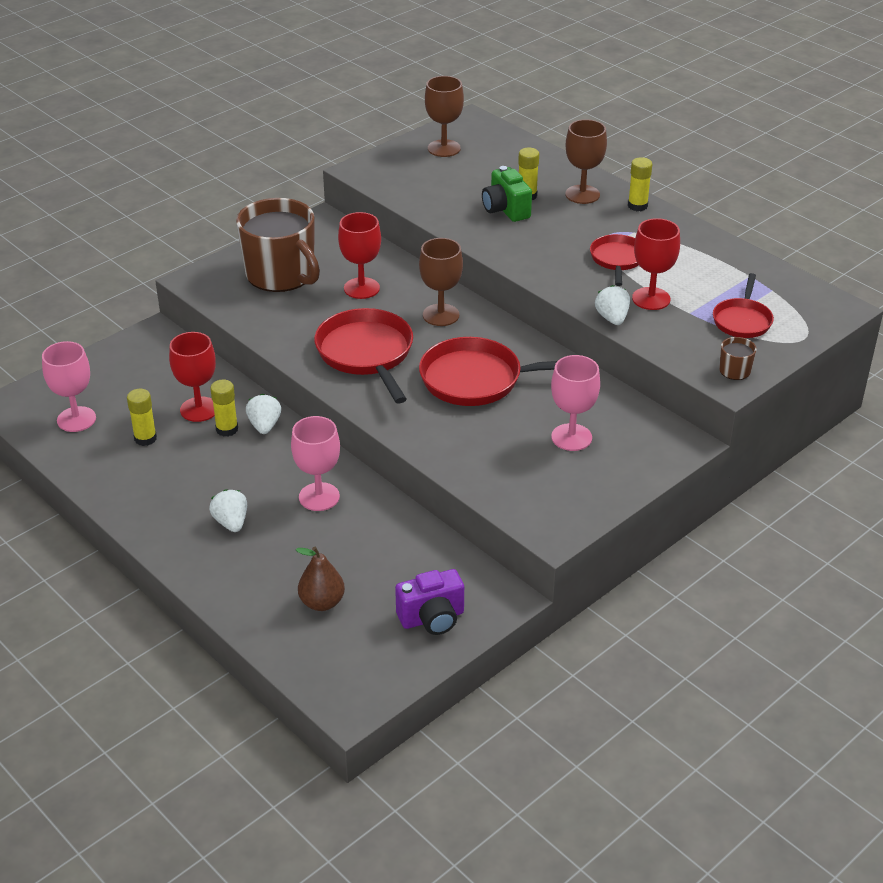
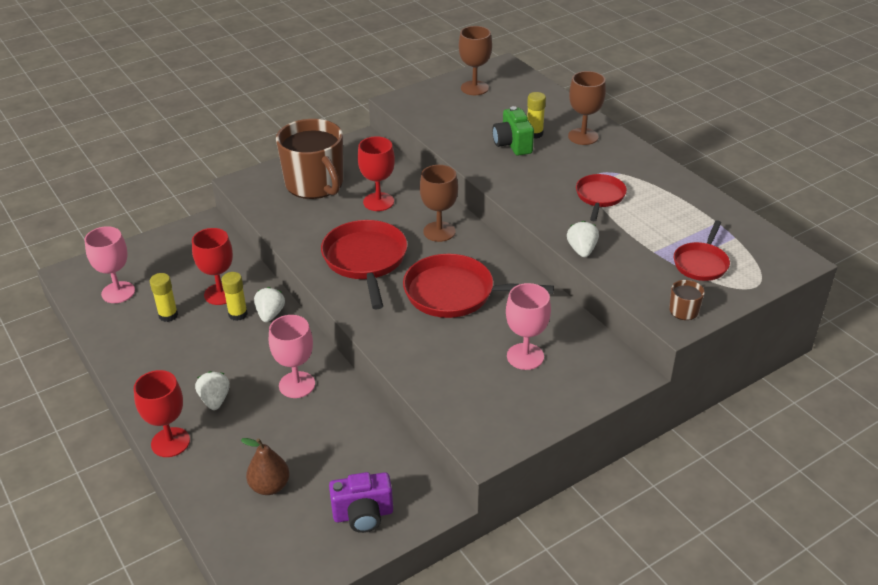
camera: 10 degrees right, 0 degrees up
(637, 206) = (629, 150): yellow glue stick -> none
(651, 299) = (621, 235): red goblet -> red goblet (170, 442)

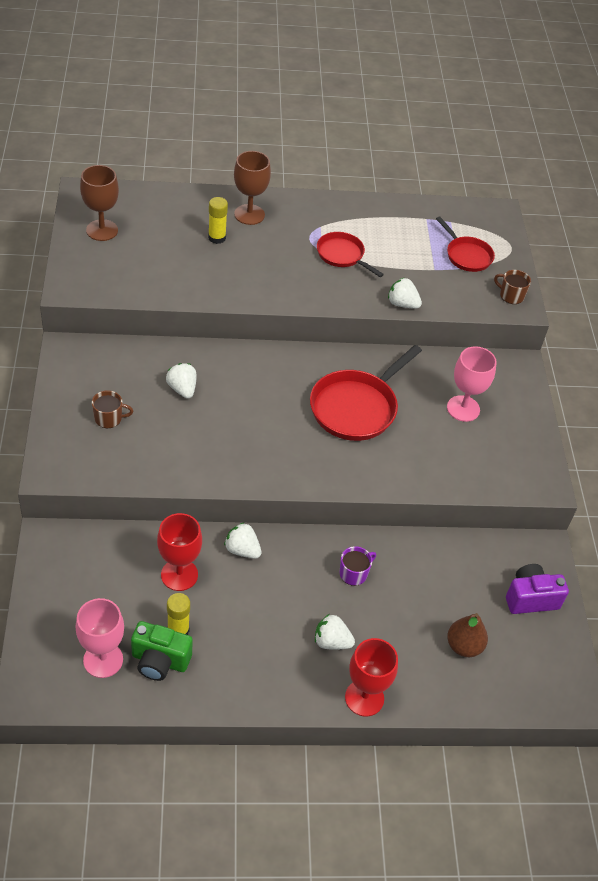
camera: 65 degrees left, 10 degrees up
(238, 314) = (222, 574): yellow glue stick -> none
(297, 385) = (354, 573): pink goblet -> purple mug
(315, 184) = (109, 418): brown mug -> brown mug, size x0.40
(363, 515) = (530, 598): purple camera -> purple camera turned 120 degrees counterclockwise
(365, 260) = (264, 441): red pan -> none
(378, 202) = (182, 389): red goblet -> white strawberry
(439, 231) = (264, 373): brown goblet -> none
(512, 144) = (220, 259): green camera -> green camera (160, 661)

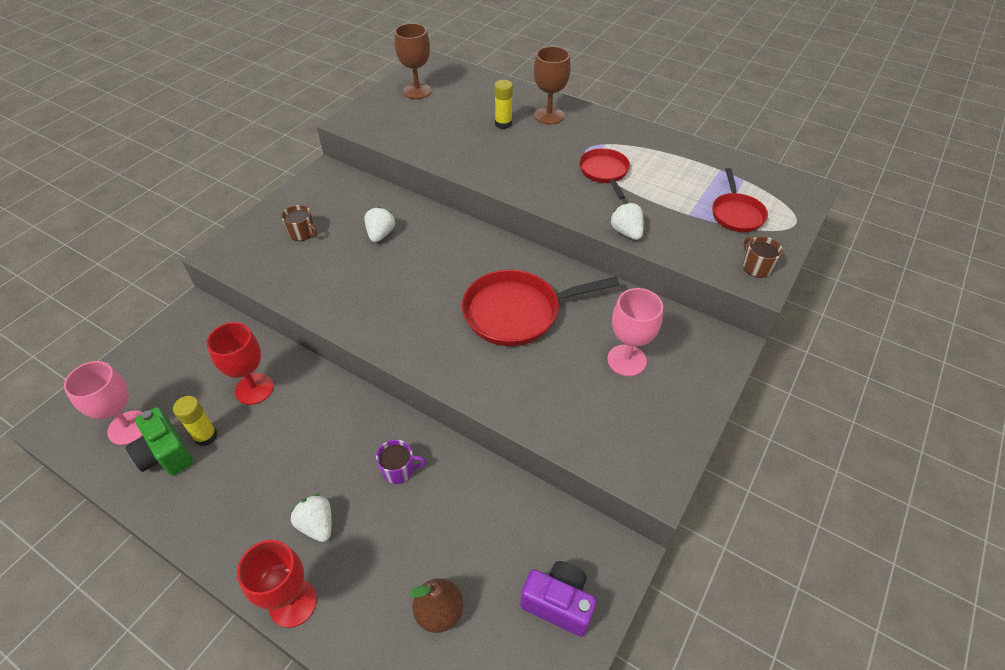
camera: 40 degrees right, 0 degrees up
(242, 550) = (323, 395): white strawberry -> none

